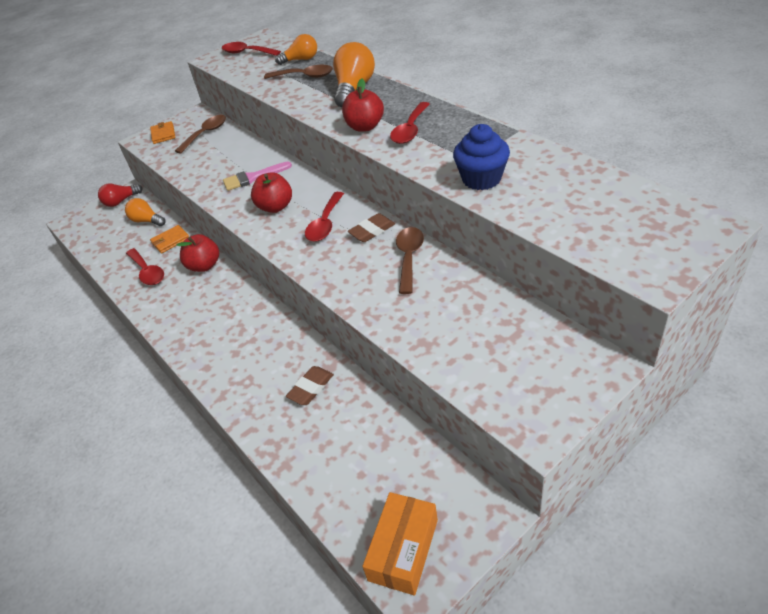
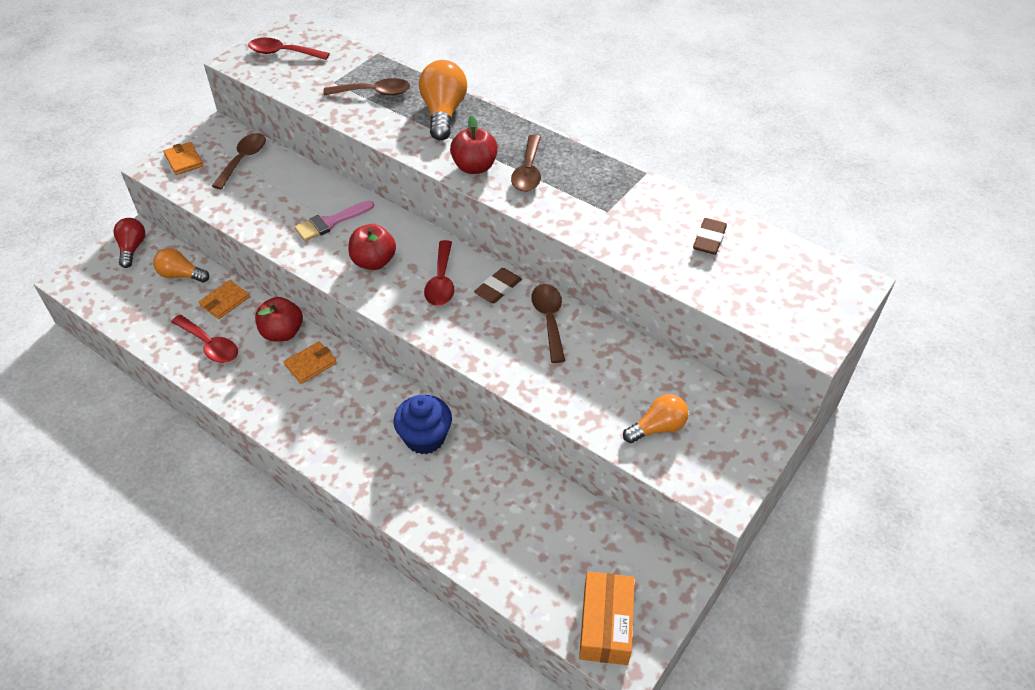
camera: 20 degrees left, 5 degrees up
(121, 201) = (132, 248): red light bulb -> red light bulb turned 135 degrees clockwise
(217, 291) = (311, 364): none -> orange wallet
(301, 60) = (360, 67): orange light bulb -> orange light bulb (657, 427)
(311, 388) = (461, 471): brown eraser -> brown eraser (709, 239)
(410, 130) = (528, 172): red spoon -> brown spoon
(481, 179) = (624, 235): blue cupcake -> blue cupcake (425, 437)

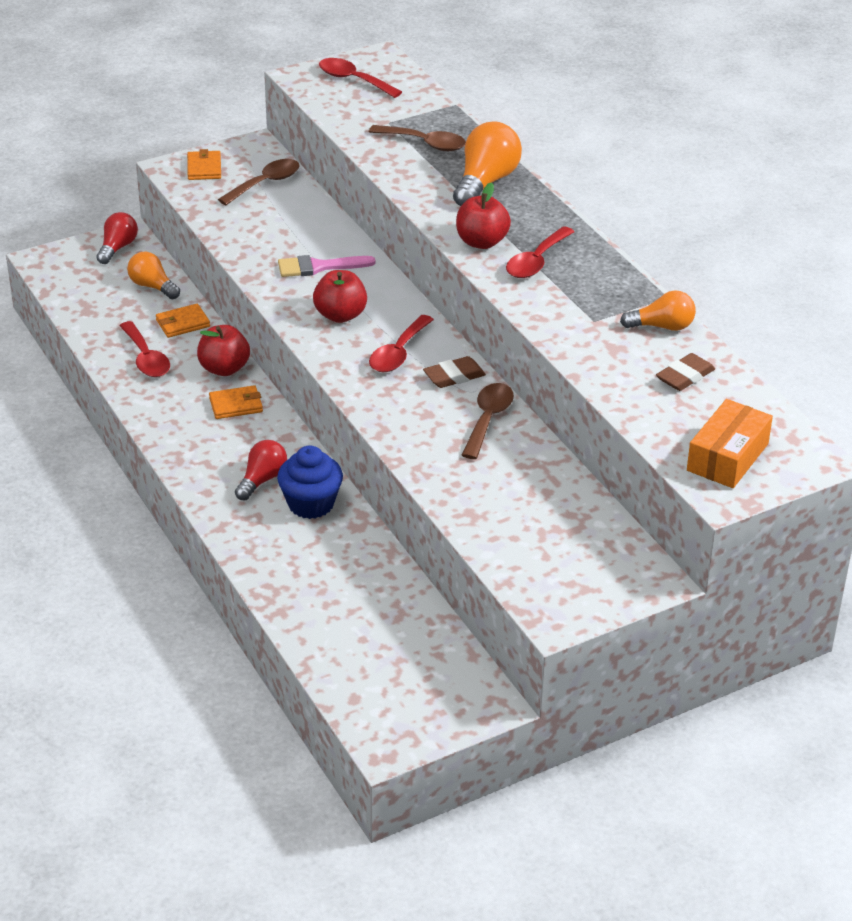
camera: 25 degrees right, 10 degrees down
(372, 429) = (262, 480): none -> red light bulb
(528, 172) = (536, 261): brown spoon -> red spoon
(605, 624) = (387, 711): orange box -> orange box (727, 457)
(657, 427) = (531, 544): orange light bulb -> orange light bulb (662, 326)

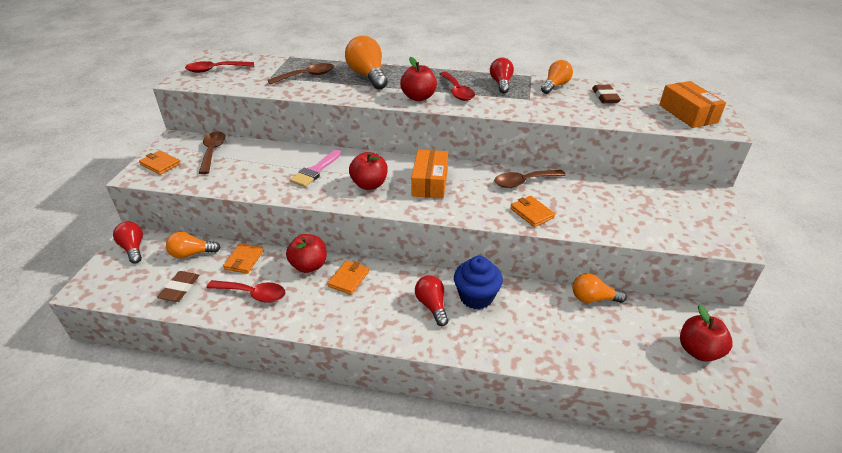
camera: 50 degrees left, 0 degrees up
(398, 353) = (430, 182): red spoon -> orange box
(408, 590) = (593, 298): none -> orange light bulb
(409, 697) = (698, 351): none -> red apple
(430, 450) = (532, 213): none -> orange wallet
(454, 376) = (473, 175): brown eraser -> brown eraser (180, 289)
(488, 419) = (523, 182): brown spoon -> brown spoon turned 75 degrees counterclockwise
(606, 283) = (501, 83): none -> red light bulb

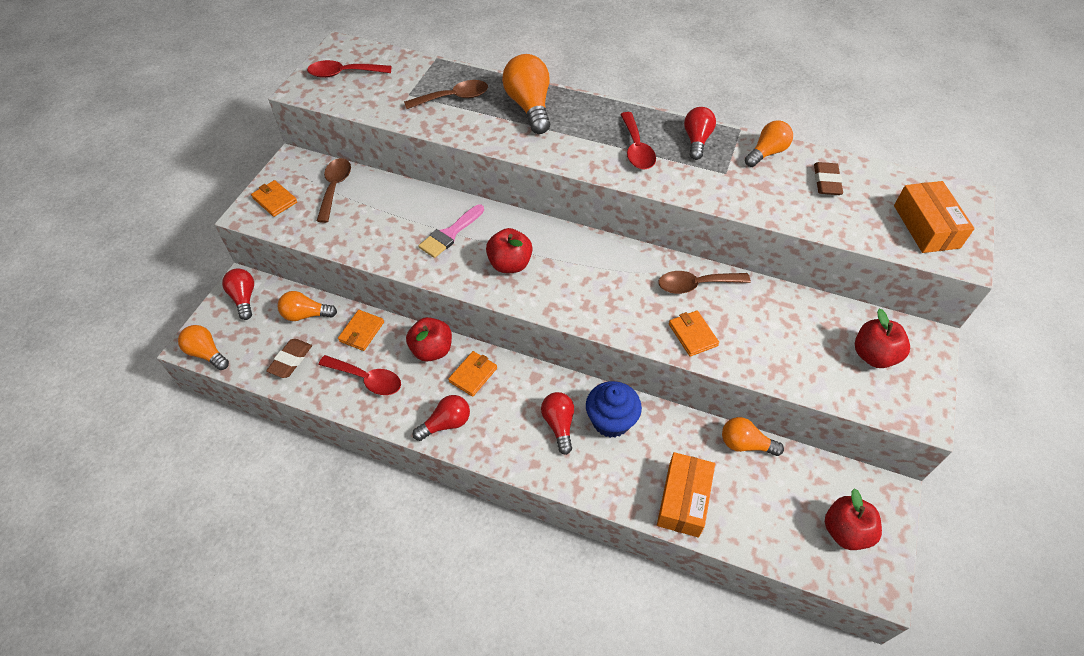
camera: 10 degrees right, 15 degrees up
(98, 293) = (206, 353): none -> orange light bulb
(331, 318) = (446, 423): none -> red light bulb
(418, 97) = (585, 154): red apple -> red apple (873, 355)
(430, 182) = (582, 270): orange box -> orange box (683, 500)

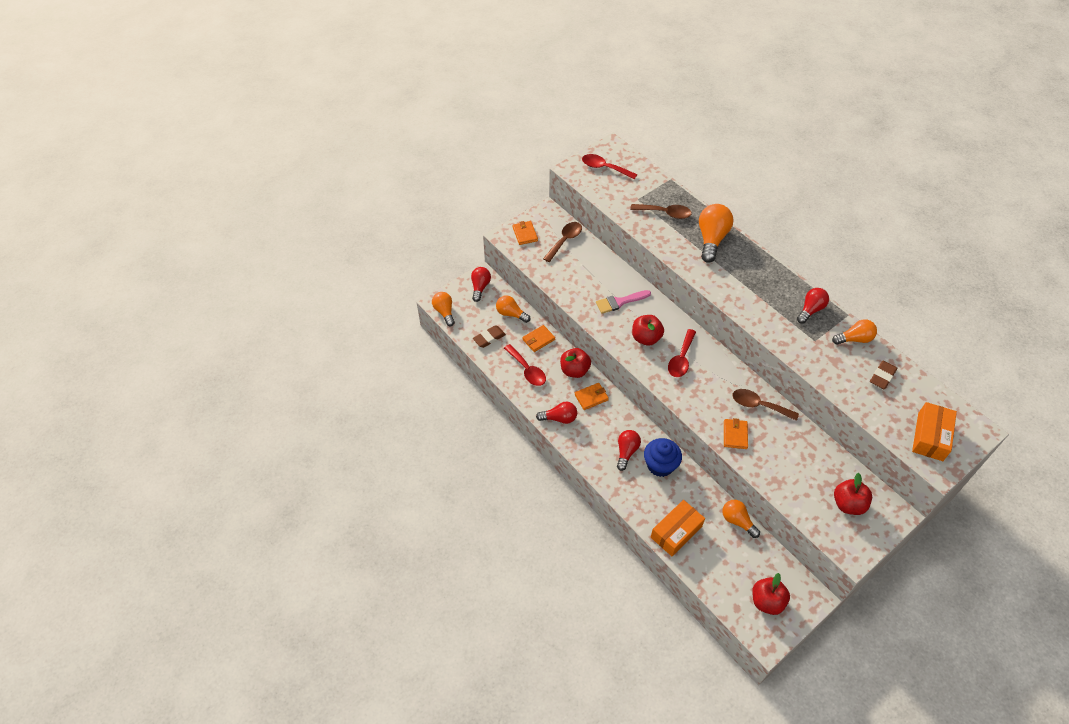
camera: 30 degrees right, 0 degrees up
(636, 149) = (764, 298): red spoon -> red spoon (681, 359)

